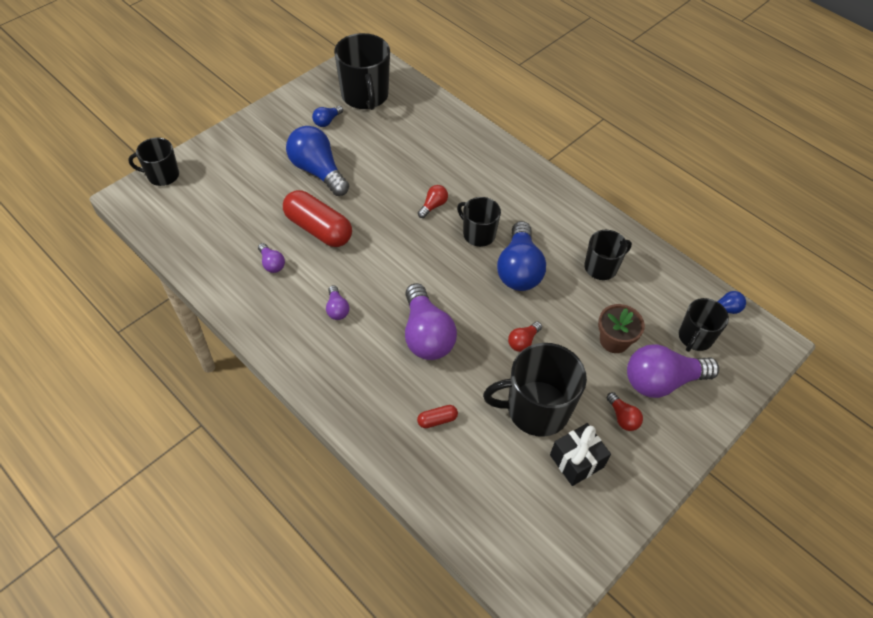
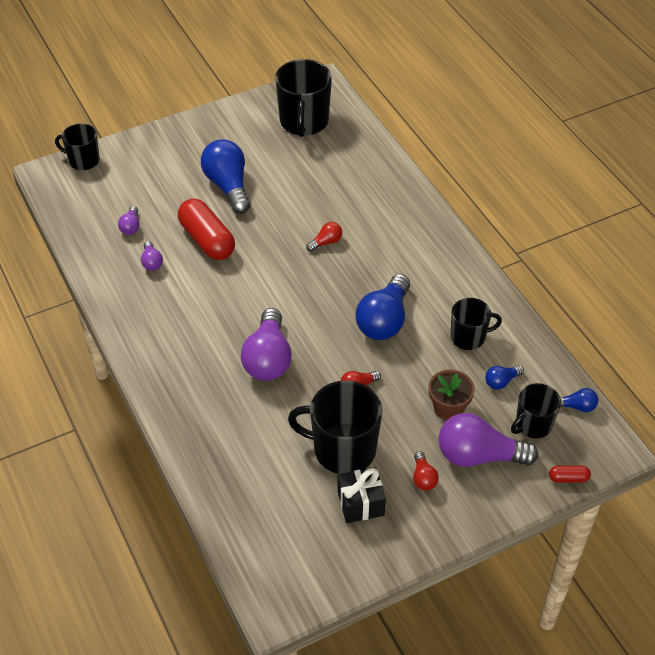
camera: 20 degrees right, 5 degrees down
(327, 121) = (256, 140): blue light bulb -> blue light bulb (501, 381)
(337, 309) = (195, 316): purple light bulb -> purple light bulb (131, 227)
(437, 420) = (246, 435): red capsule -> red capsule (568, 478)
(478, 234) = (358, 278): black mug -> none

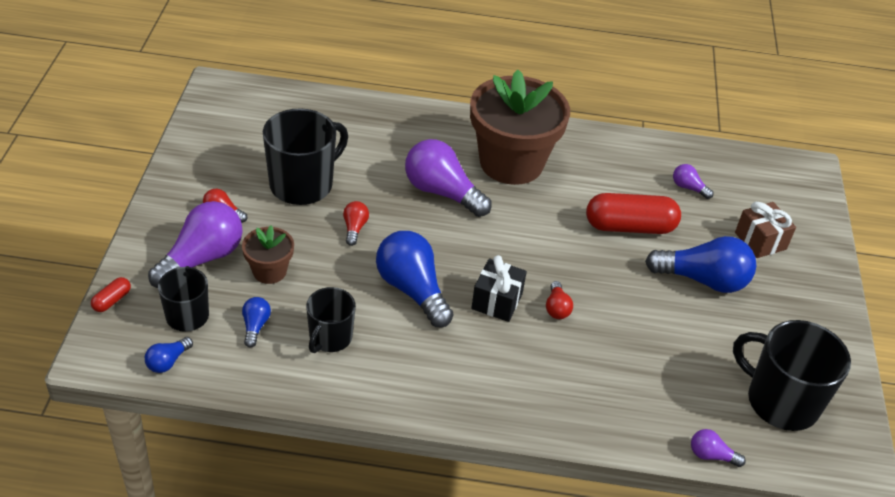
camera: 120 degrees right, 5 degrees down
(83, 160) = (816, 198): black mug -> none
(152, 262) = (627, 180): purple light bulb -> purple light bulb (711, 455)
(159, 173) = (760, 241): none -> brown gift
(193, 336) = (511, 163): none -> brown flower pot
(360, 503) = (244, 167): black gift -> black gift (497, 301)

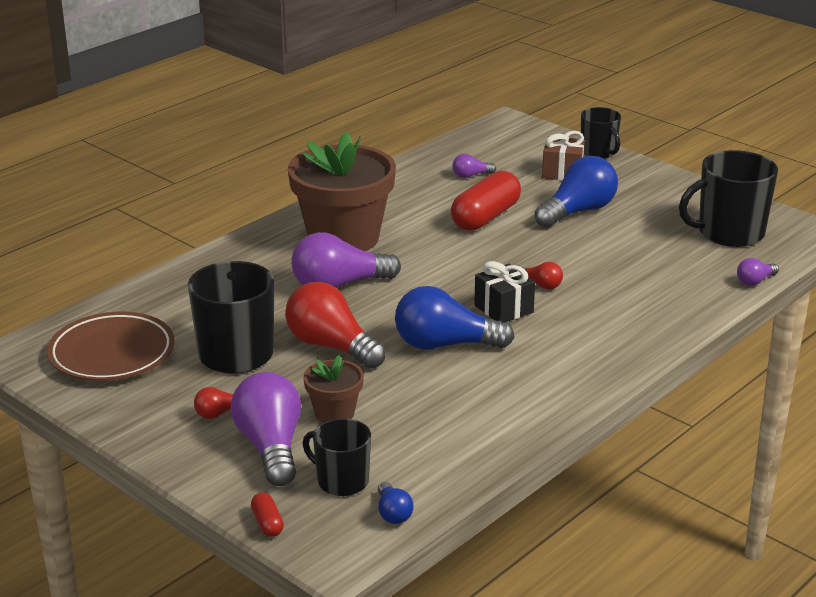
camera: 50 degrees left, 15 degrees down
(252, 127) = (112, 353): none -> brown plate
(255, 326) = (400, 445): blue light bulb -> none
(330, 338) = (458, 409): black mug -> black mug (599, 152)
(354, 228) = (331, 346): red light bulb -> red light bulb, size x2.14

